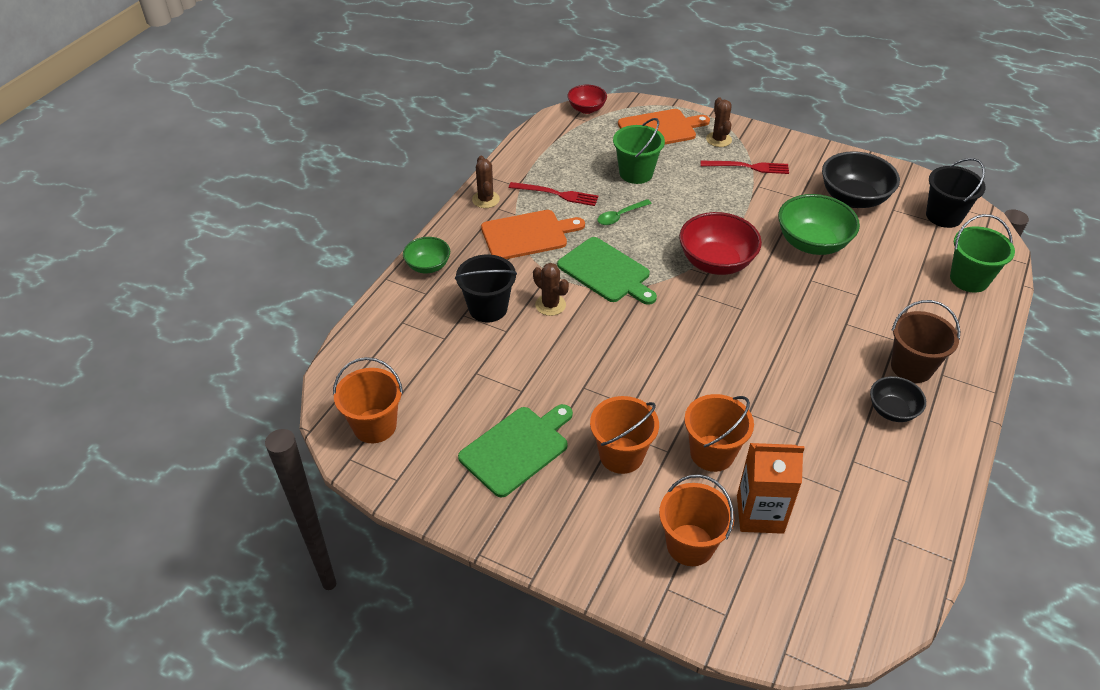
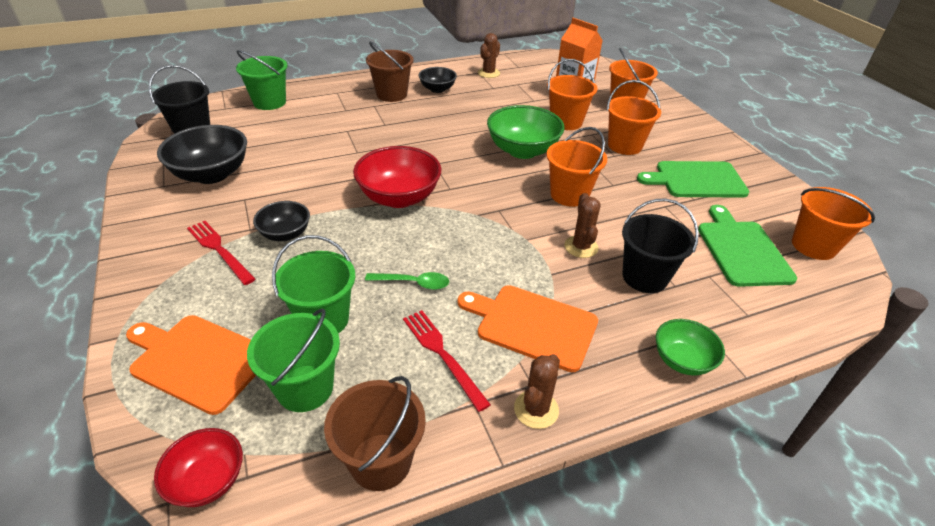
camera: 140 degrees left, 5 degrees down
(531, 147) = (381, 461): none -> brown bucket
(598, 148) = (305, 388): none -> green bucket
(606, 272) = (498, 243): green cutting board -> green cutting board (742, 250)
(606, 349) = (569, 195): none -> orange bucket
(718, 139) = (177, 298): brown cactus -> brown cactus (488, 73)
(734, 196) = (285, 234): none -> black bowl
(812, 243) = (308, 168): green bowl -> green bowl (522, 150)

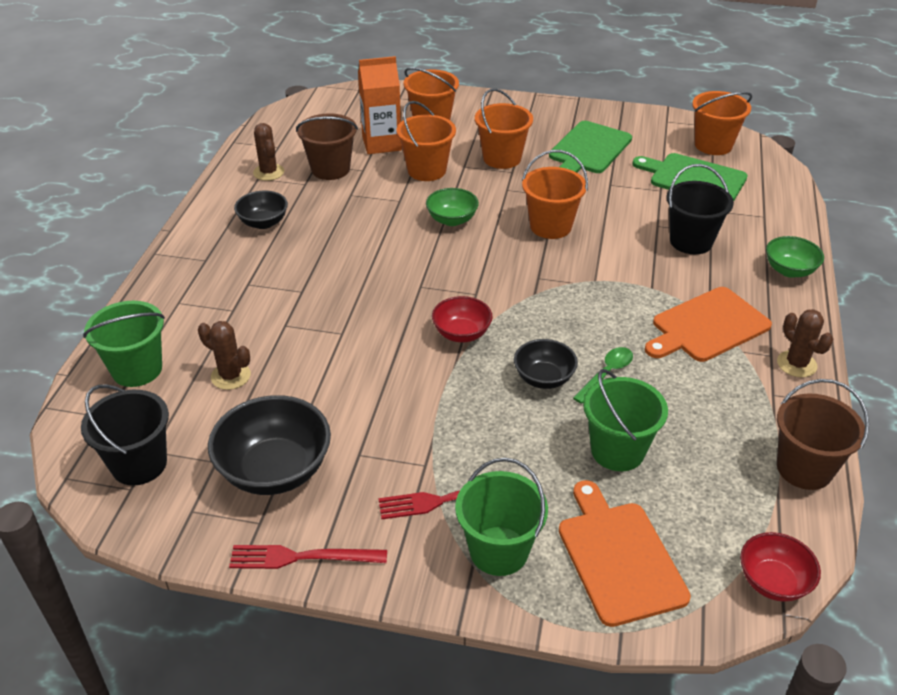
camera: 55 degrees left, 0 degrees up
(198, 360) = (619, 557): orange cutting board -> orange cutting board turned 105 degrees clockwise
(285, 234) = (458, 438): black bowl -> black bowl (544, 378)
(305, 388) = (700, 490): green bucket -> green bucket (499, 551)
(391, 94) = (236, 261): brown bucket -> brown bucket (330, 169)
(399, 197) = (461, 333): red bowl -> red bowl, size x0.58
(442, 355) = (710, 391): red fork -> red fork (302, 557)
(522, 150) = (452, 220): green bowl -> green bowl, size x0.58
(581, 247) = (629, 255): brown cactus -> brown cactus (230, 376)

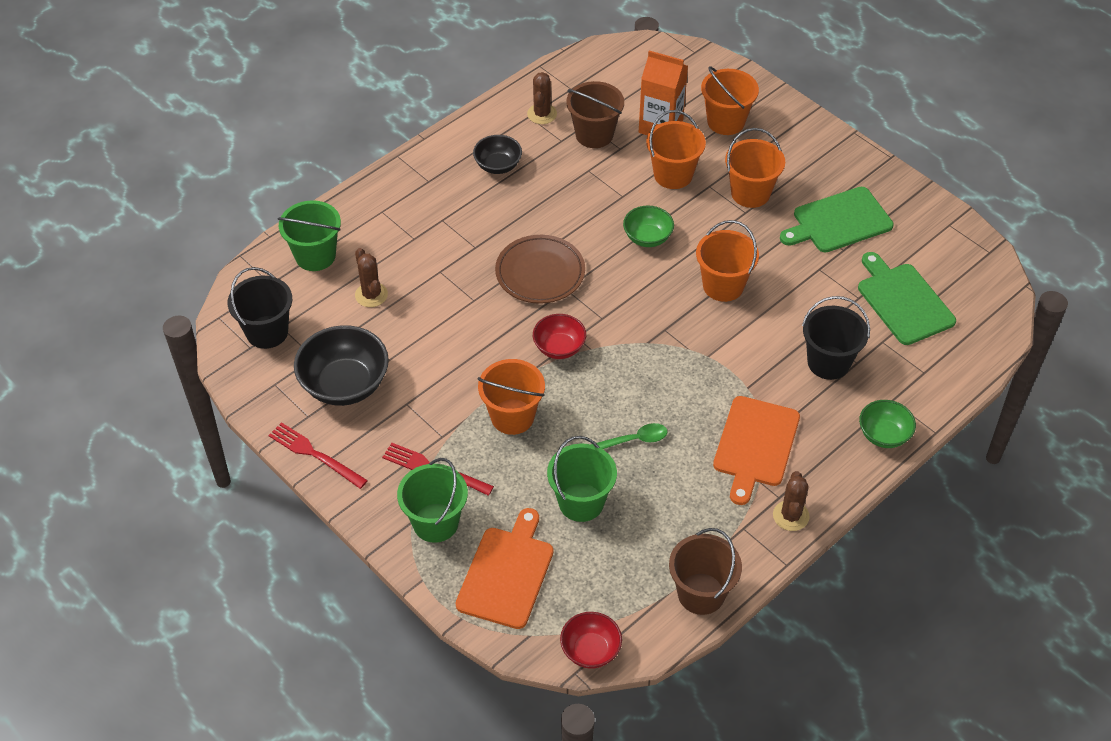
camera: 35 degrees right, 10 degrees up
(384, 284) = (540, 273): none -> brown plate
(544, 378) = (584, 418): black bowl -> none
(707, 326) = (755, 445): orange cutting board -> orange cutting board turned 75 degrees counterclockwise
(713, 145) = (964, 274): orange bucket -> orange bucket (512, 416)

